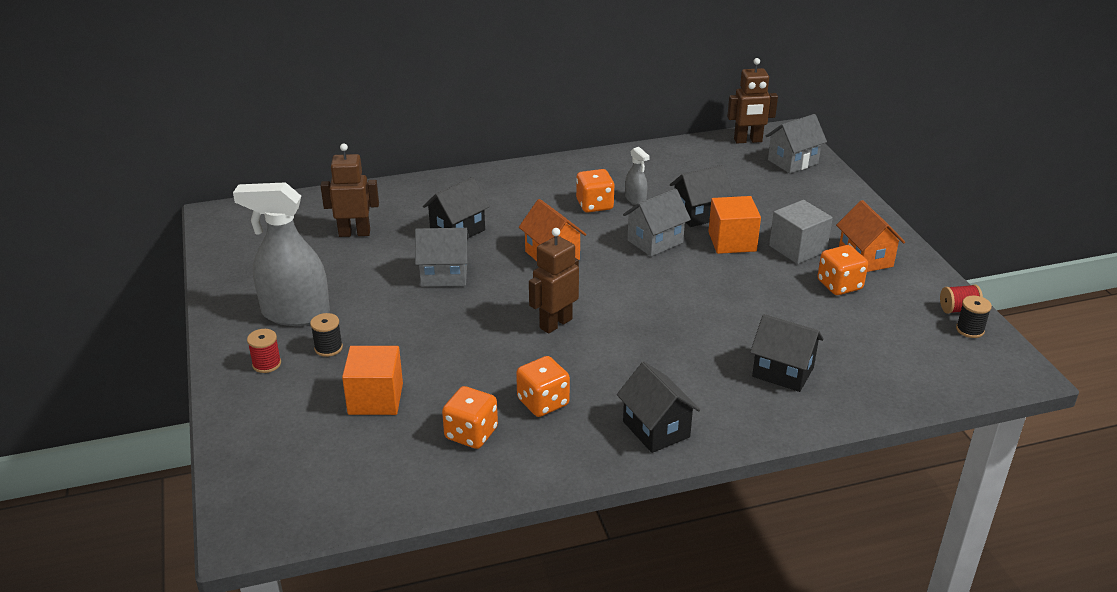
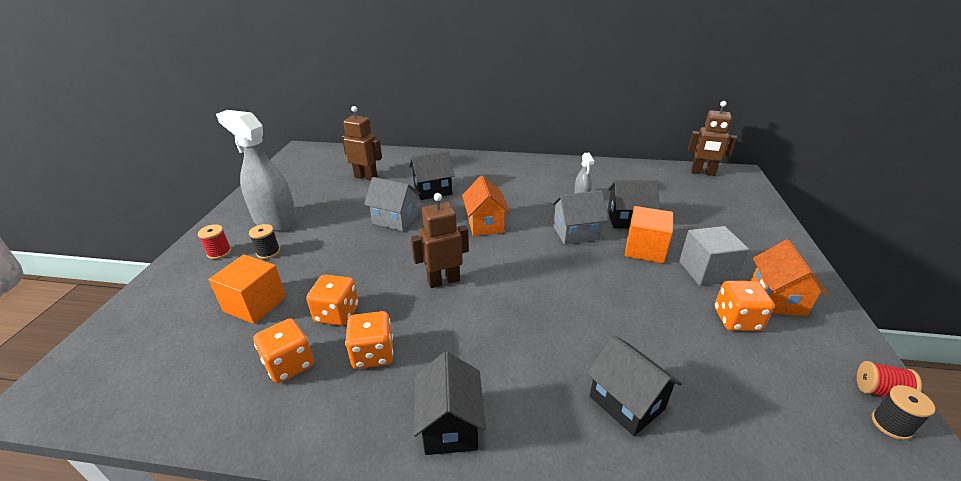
camera: 25 degrees right, 0 degrees up
(594, 205) = (546, 194): orange dice -> orange dice (337, 313)
(792, 162) = (736, 196): grey house -> none

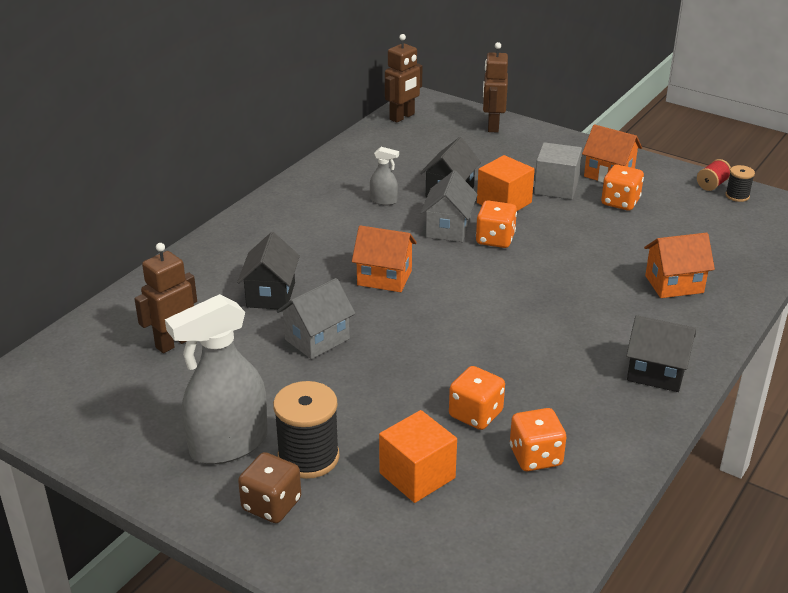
camera: 65 degrees left, 0 degrees up
(219, 252) = (271, 505): red spool -> brown dice
(268, 252) = (308, 457): black spool -> black spool, size x1.90
(373, 354) = (551, 399): orange dice -> orange dice (495, 239)
(443, 281) = (468, 332): brown robot -> brown robot (492, 126)
(626, 402) = (674, 284): black house -> orange house

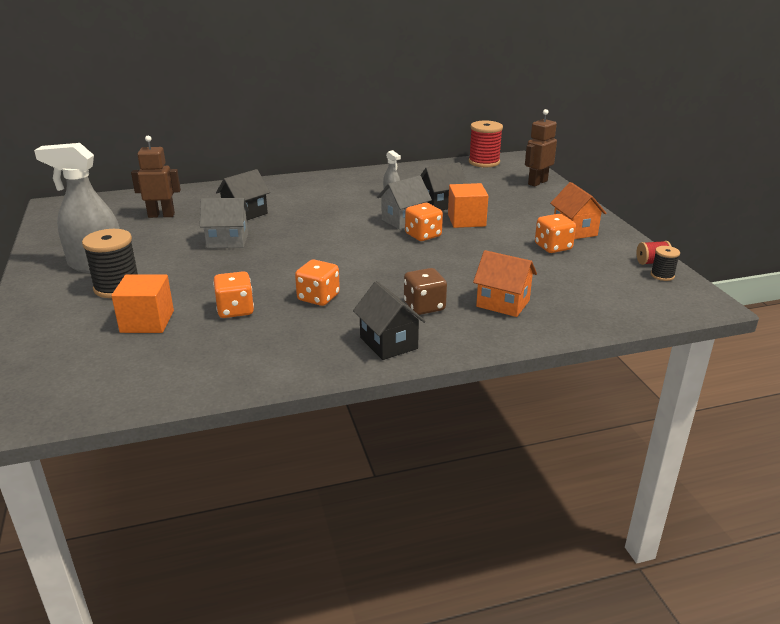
camera: 40 degrees right, 5 degrees down
(271, 505) = (61, 298): brown dice -> brown dice (424, 306)
(384, 278) = (319, 229): orange house -> none
(402, 117) = (484, 162): brown robot -> red spool
(535, 456) = (224, 346): orange dice -> orange dice (318, 297)
(556, 187) = (519, 225): grey cube -> none

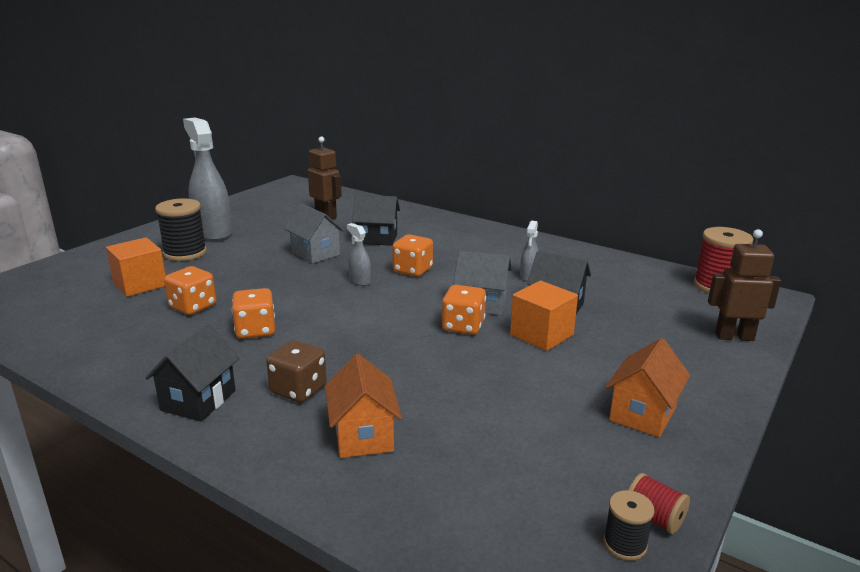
camera: 50 degrees right, 5 degrees down
(304, 242) = (360, 281): none -> grey spray bottle
(553, 247) = (566, 415): orange dice -> orange dice (412, 270)

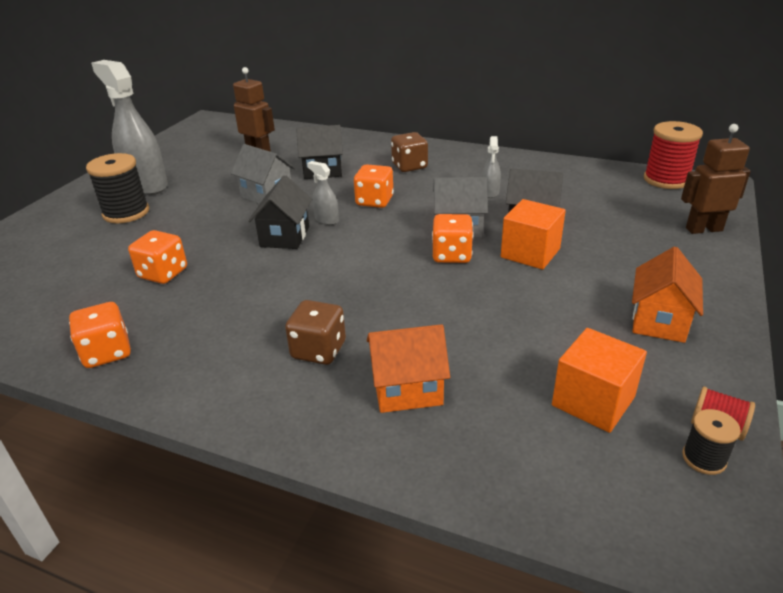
camera: 10 degrees left, 10 degrees up
(140, 284) = (92, 256): orange cube -> orange cube (593, 401)
(198, 400) = (218, 380): black house -> black house (285, 236)
(255, 330) = (243, 290): orange dice -> orange dice (107, 352)
(363, 436) = (407, 390): orange house -> orange house turned 75 degrees counterclockwise
(461, 244) = (409, 166): none -> brown dice

